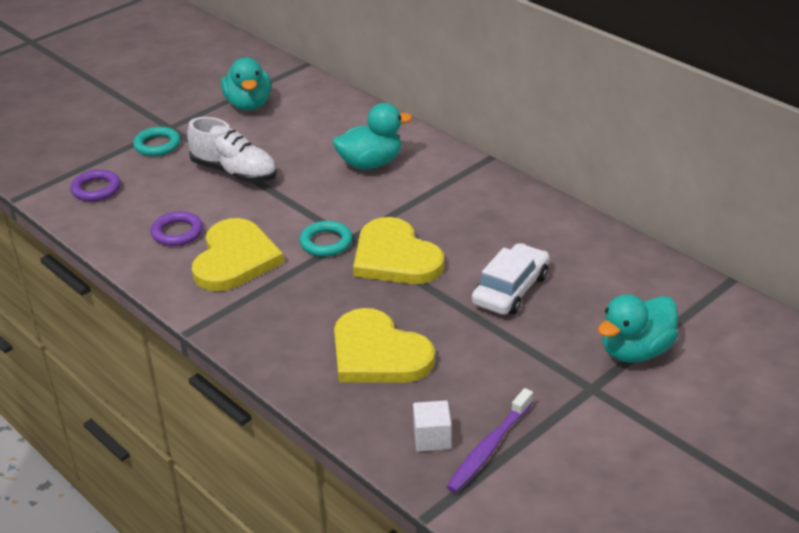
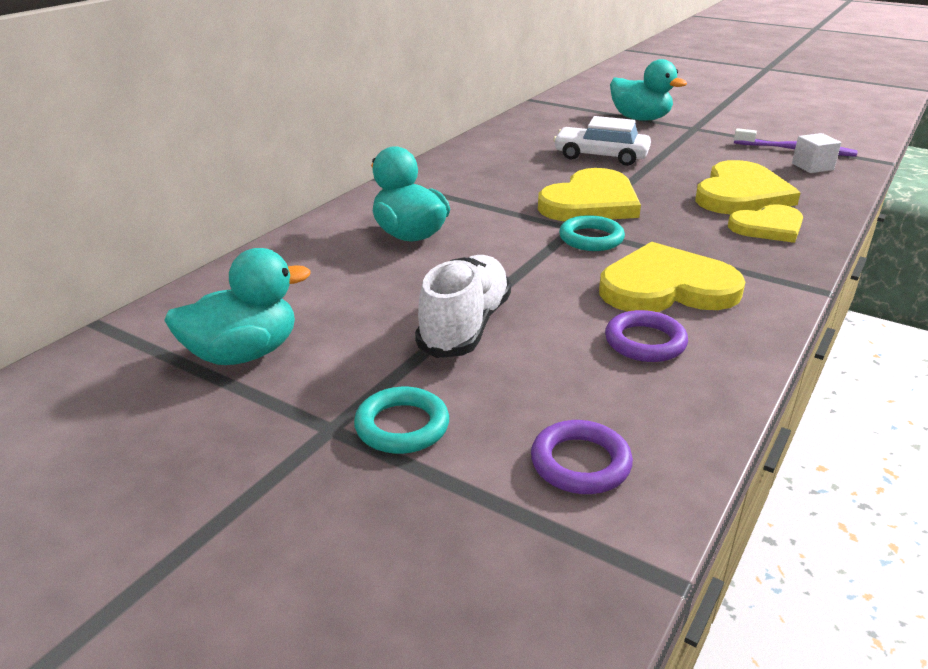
camera: 105 degrees left, 5 degrees down
(302, 344) = (768, 227): none -> yellow heart

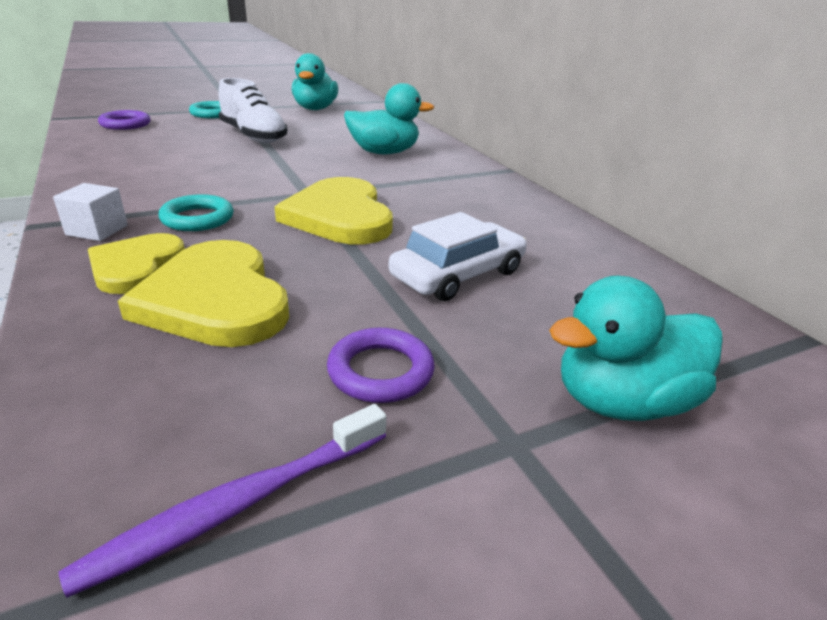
camera: 120 degrees right, 0 degrees up
(591, 238) = (278, 191): turquoise ring -> turquoise ring (197, 218)
(645, 342) = (148, 158): purple ring -> purple ring (380, 371)
(666, 287) = (172, 184): yellow heart -> none
(812, 167) = (157, 448): white cube -> white cube (97, 230)

